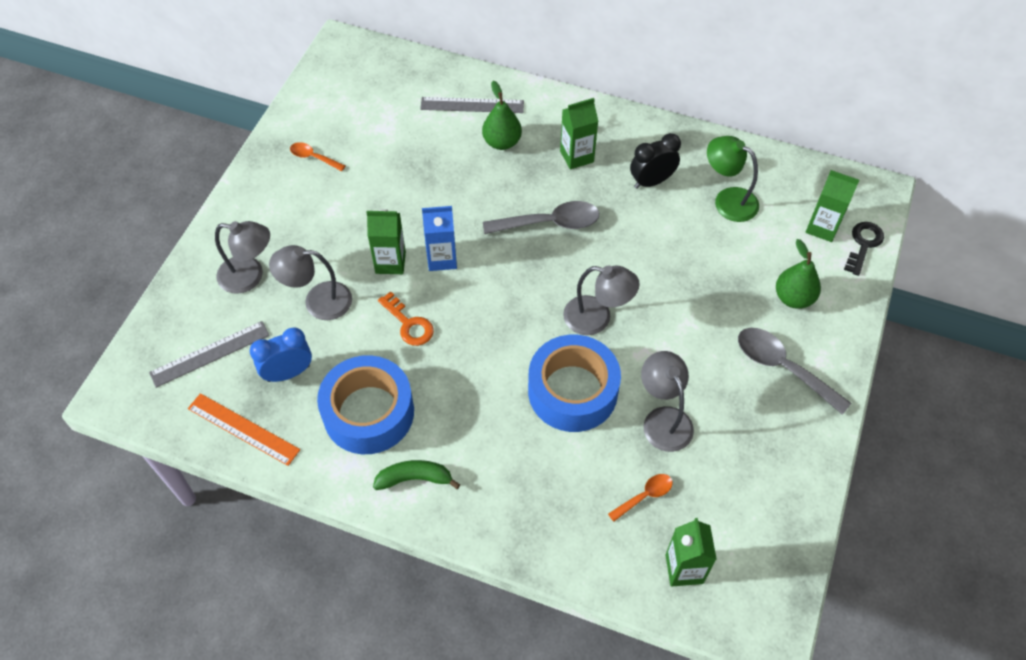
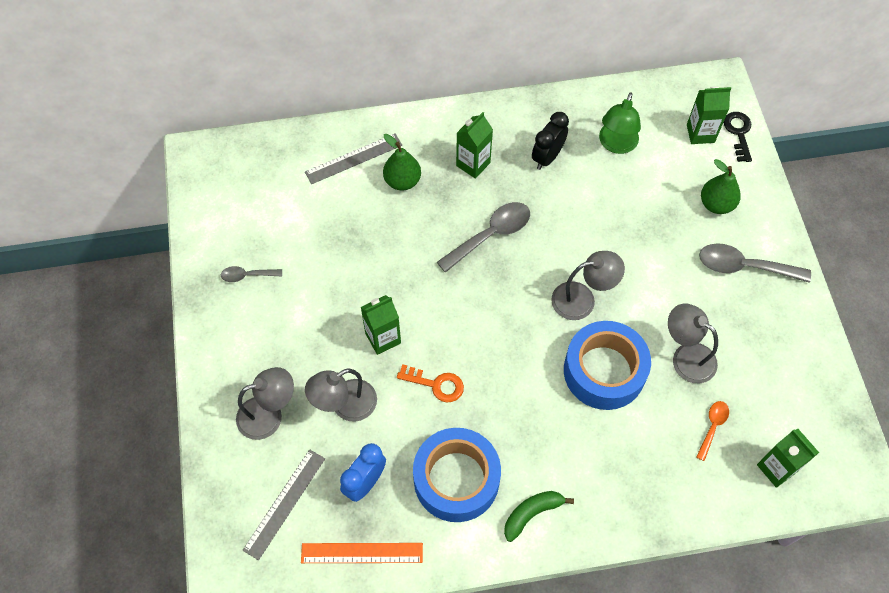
camera: 30 degrees left, 5 degrees up
(313, 157) = (247, 275): orange spoon -> grey spoon
(442, 258) = (424, 312): blue carton -> none
(727, 200) = (616, 145): green lamp -> green lamp turned 75 degrees counterclockwise

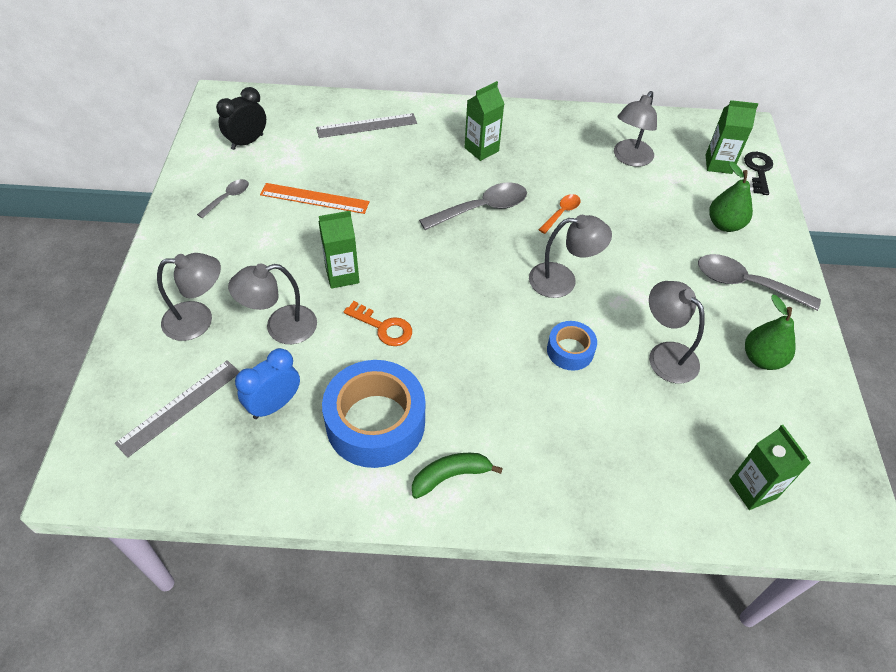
camera: 10 degrees right, 10 degrees down
(247, 275) = (227, 198): grey spoon -> grey spoon turned 120 degrees clockwise
(362, 553) = (244, 475): orange ruler -> orange ruler (314, 198)
(402, 181) = (407, 150): green pear -> green pear (762, 359)
(547, 157) = (557, 156): black clock -> black clock (247, 142)
(604, 371) = (570, 350): blue tape -> blue tape, size x0.51
(616, 145) = (629, 158): green lamp -> grey lamp
(712, 427) = (682, 430): orange spoon -> orange spoon (561, 213)

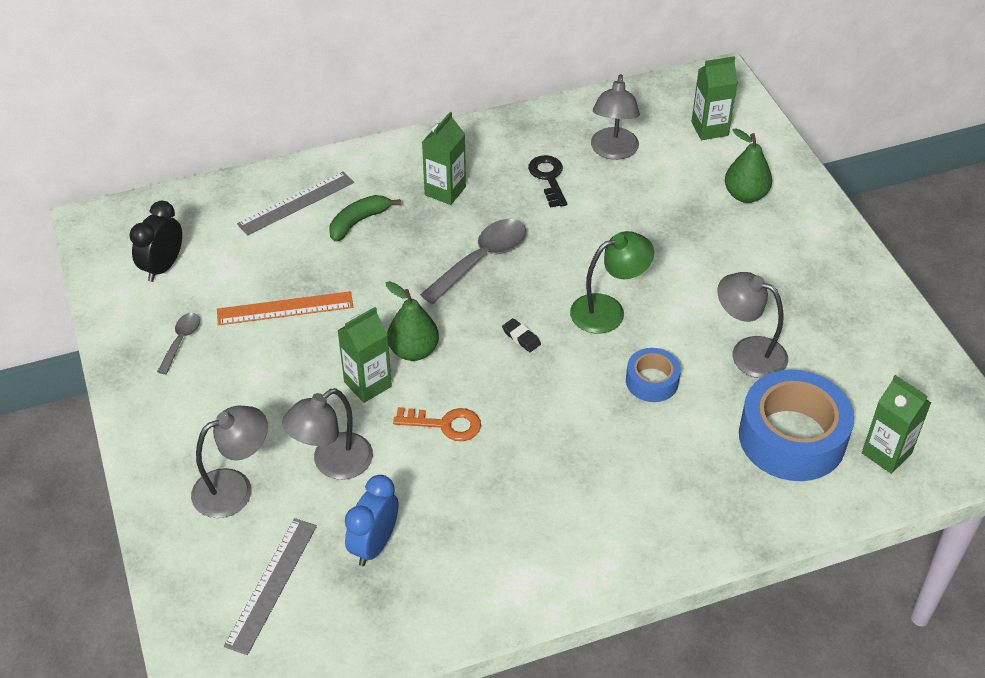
camera: 20 degrees left, 5 degrees down
(375, 422) = (492, 524): blue tape -> blue tape (792, 437)
(450, 476) = (596, 547): green banana -> green banana (359, 222)
(480, 279) = (521, 337): none -> black eraser
(561, 213) = (570, 237): orange spoon -> none
(562, 280) = (608, 310): grey lamp -> green lamp
(746, 284) = (794, 252): grey spoon -> none
(758, 170) = (753, 123): black key -> black key (548, 178)
(762, 359) = (842, 324): green pear -> green pear (413, 351)

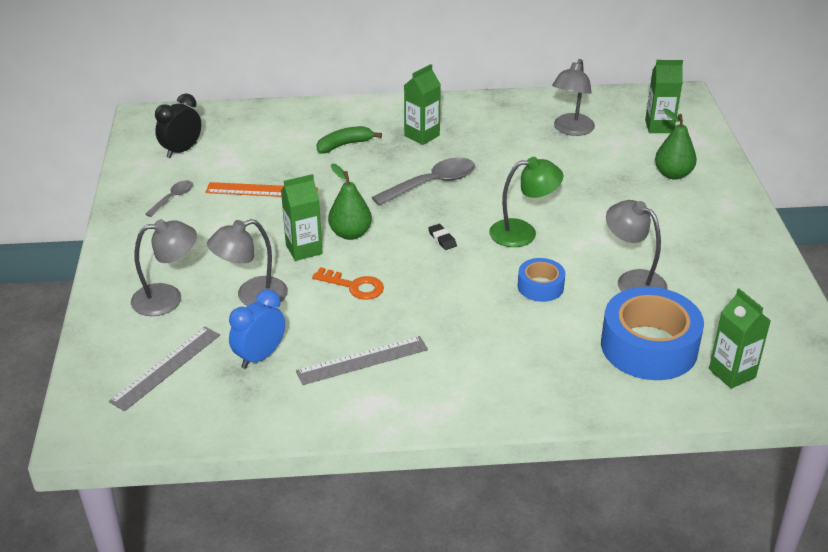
camera: 15 degrees right, 10 degrees down
(296, 203) = (301, 126): grey ruler -> grey ruler (362, 360)
(548, 178) = (509, 139): black key -> none

